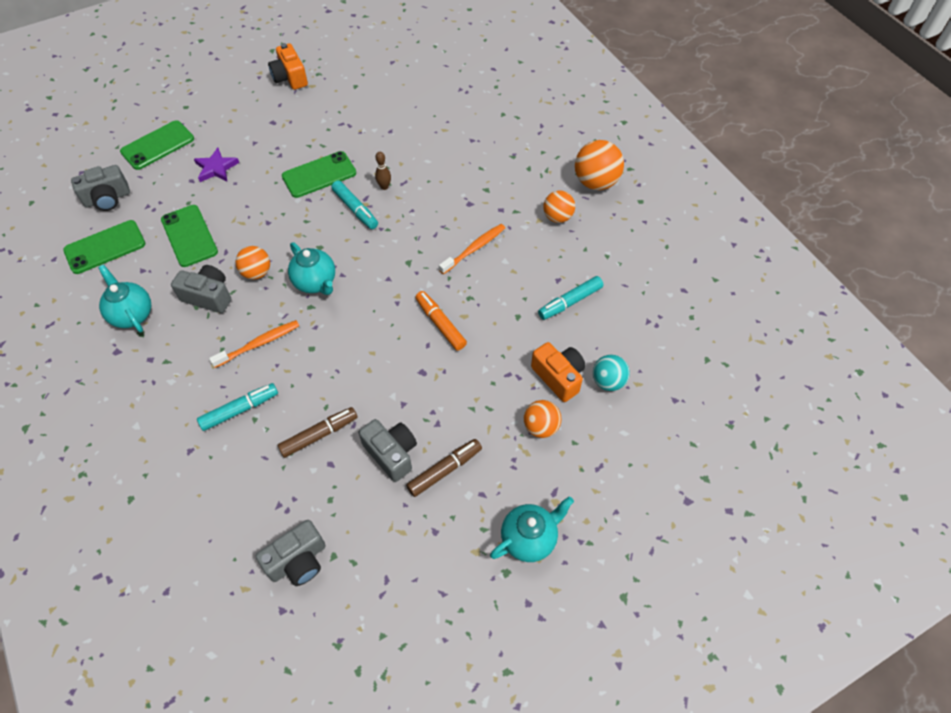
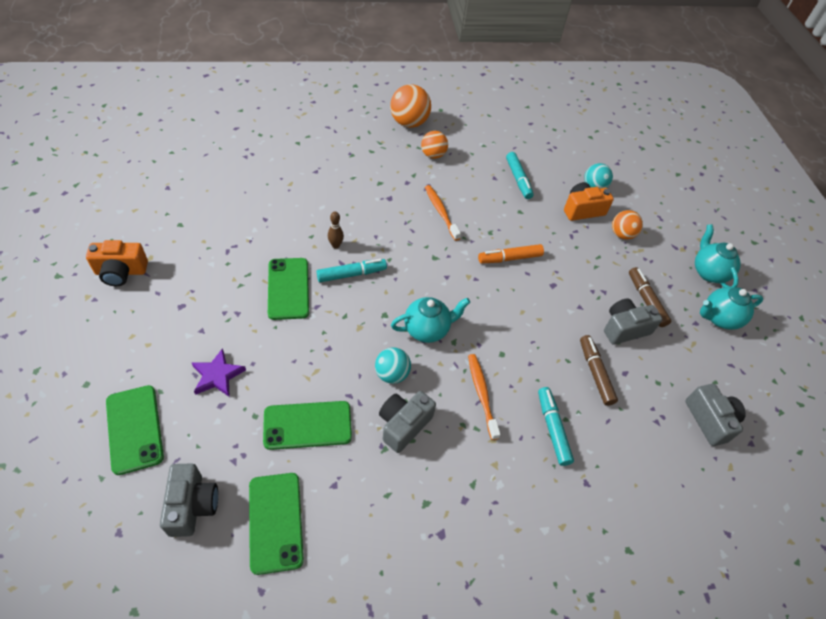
camera: 75 degrees left, 5 degrees down
(132, 314) = (395, 507): turquoise teapot -> turquoise teapot (719, 318)
(257, 272) = (392, 374): orange ball -> turquoise ball

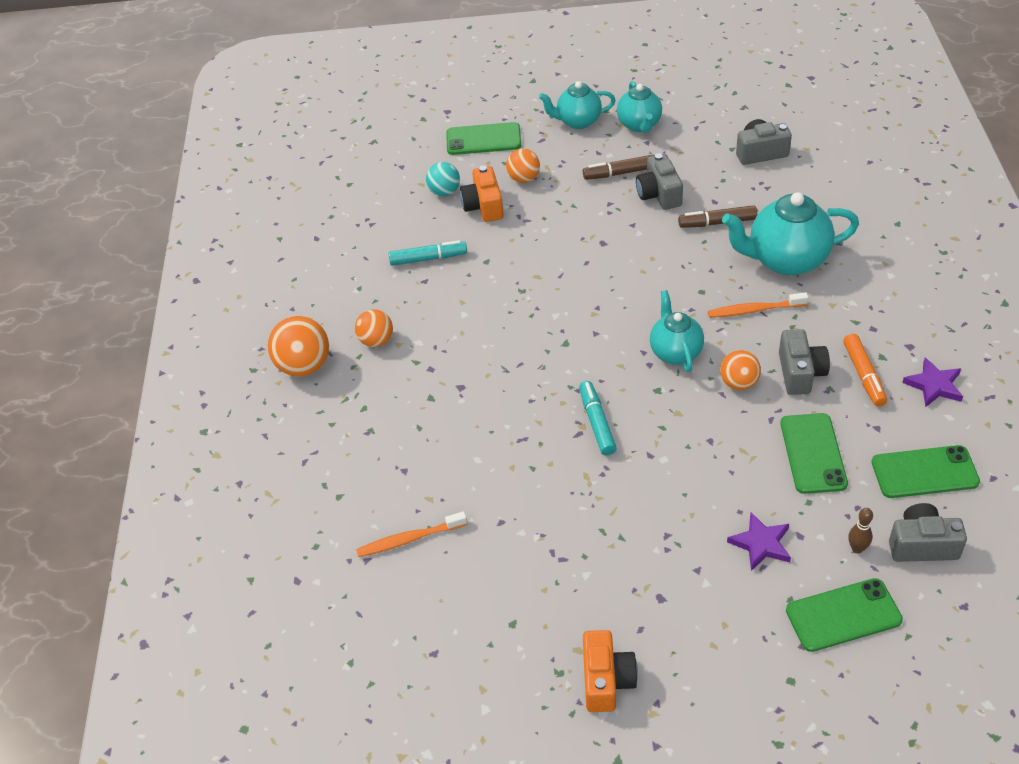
camera: 75 degrees left, 5 degrees down
(288, 288) = (623, 485): green phone -> green phone (483, 139)
(335, 245) = (548, 441): brown bowling pin -> brown bowling pin (857, 548)
(387, 550) = (934, 385): none -> purple star
(392, 374) = (739, 383): turquoise ball -> orange ball
(403, 425) = (800, 373): grey camera -> grey camera turned 135 degrees counterclockwise
(441, 212) = (487, 335): orange toothbrush -> orange toothbrush (409, 539)
(509, 258) = (564, 276): orange marker -> orange marker (863, 375)
(552, 428) = (786, 260): turquoise marker -> turquoise teapot

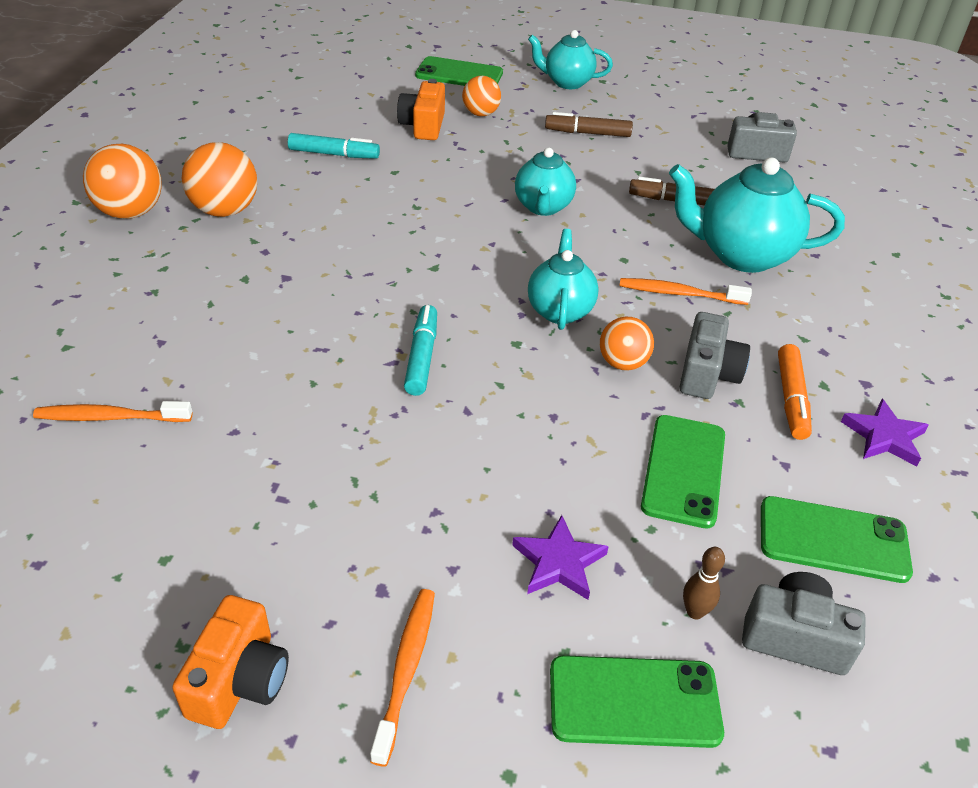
camera: 10 degrees right, 5 degrees down
(376, 341) = (225, 210): orange ball -> orange ball, size x1.57
(444, 192) = (390, 105): turquoise ball -> none
(639, 125) = (632, 100): turquoise teapot -> turquoise teapot (543, 207)
(659, 194) = (621, 161): grey camera -> none
(701, 641) = (406, 670): none -> orange toothbrush

